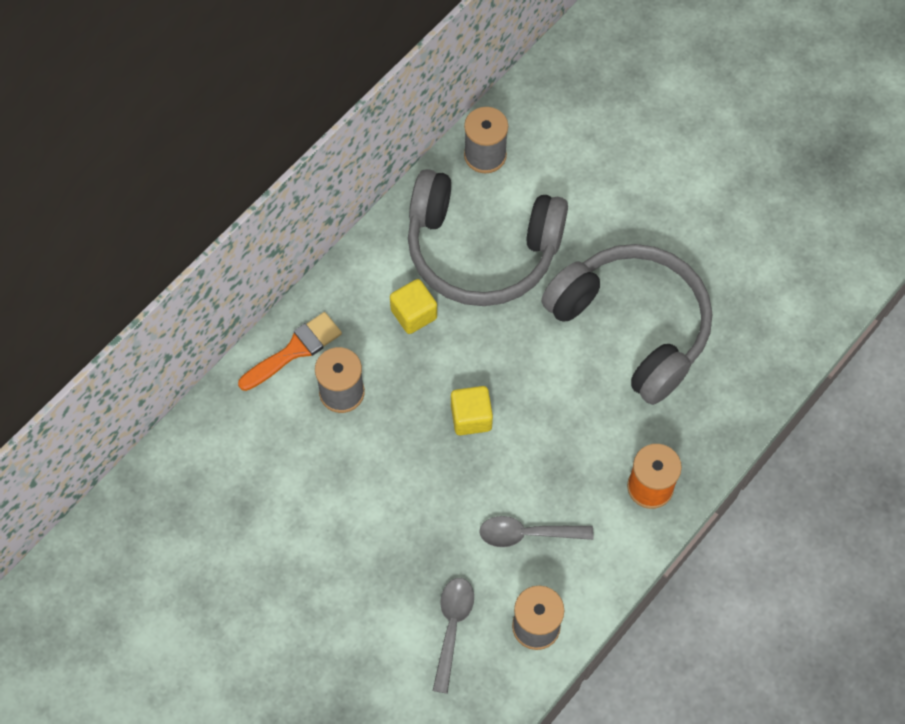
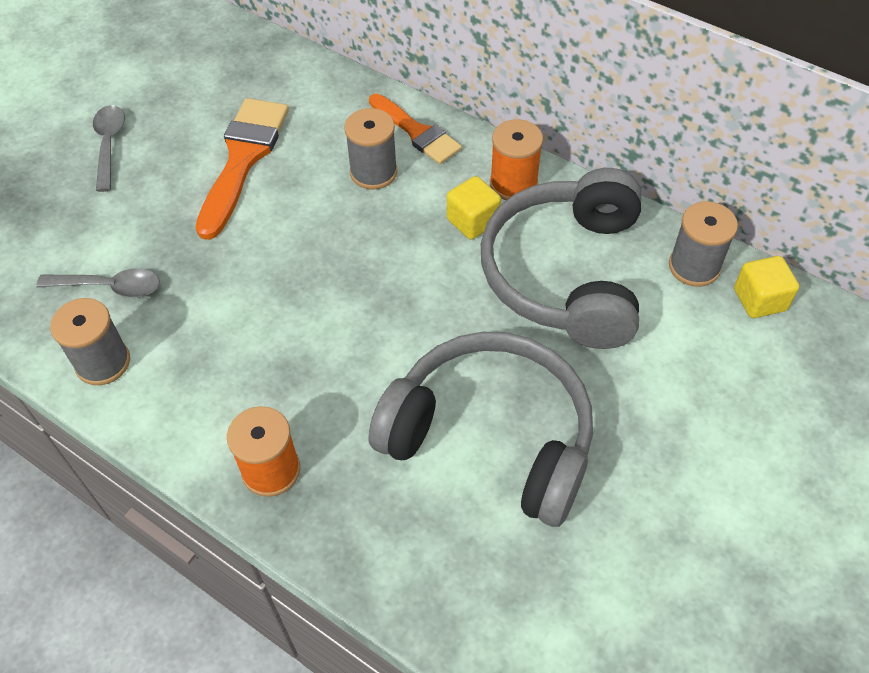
camera: 85 degrees right, 10 degrees down
(305, 511) = (243, 159): none -> orange brush
(374, 276) = (513, 184): none -> orange spool
(471, 417) = (352, 282): yellow cube -> yellow cube (759, 300)
(527, 534) = (212, 346): grey spoon -> grey spoon (109, 145)
(632, 326) = (491, 437): grey headphones -> grey headphones turned 105 degrees counterclockwise

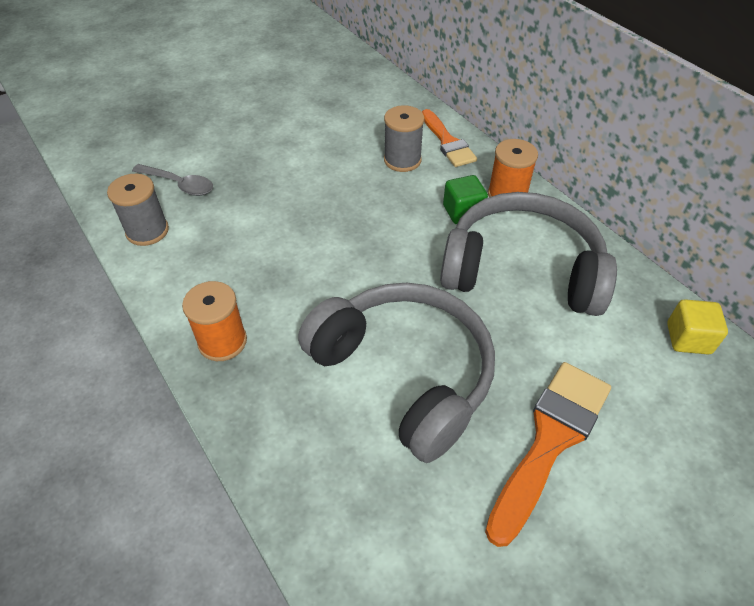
camera: 20 degrees right, 5 degrees down
(109, 145) = (228, 98): grey spoon -> none
(243, 159) = (313, 128): orange brush -> orange brush (550, 440)
(472, 221) = (463, 212): yellow cube -> green cube
(566, 274) = (522, 270): grey headphones -> grey headphones turned 75 degrees clockwise
(694, 266) = (637, 295): grey spool -> none

